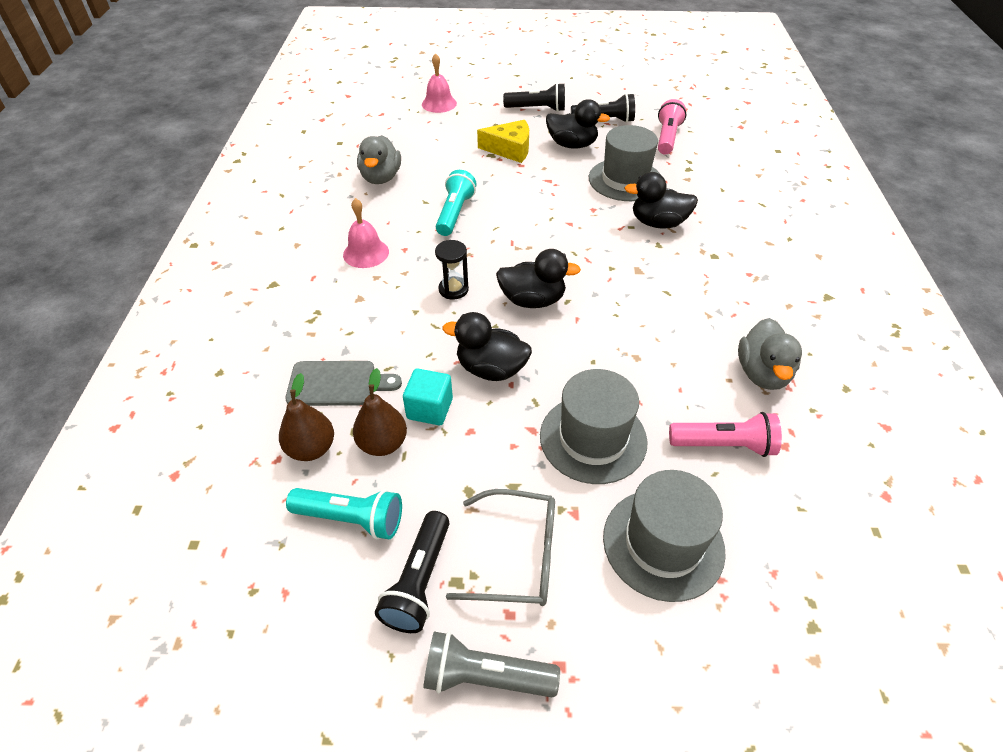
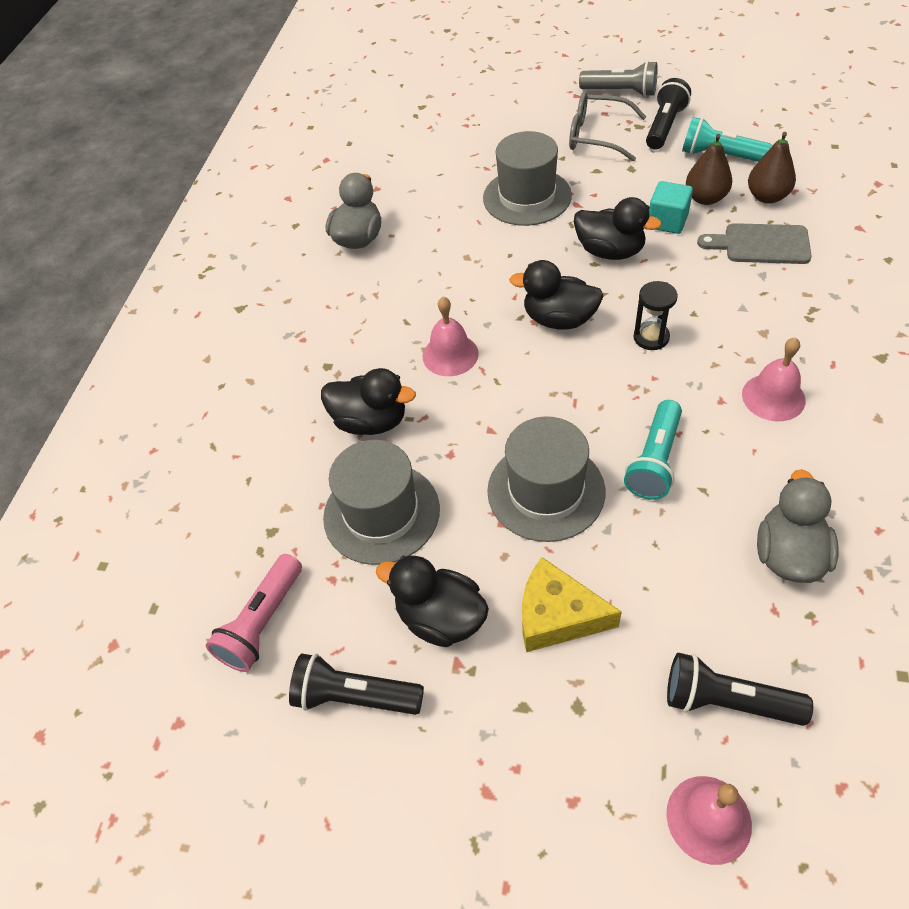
camera: 165 degrees left, 5 degrees up
(537, 109) = (482, 762): black flashlight -> black flashlight (726, 701)
(617, 268) = (450, 355): none -> pink bell
(663, 543) = (495, 140): grey hat -> grey hat (546, 491)
(724, 445) = (423, 190): pink flashlight -> none

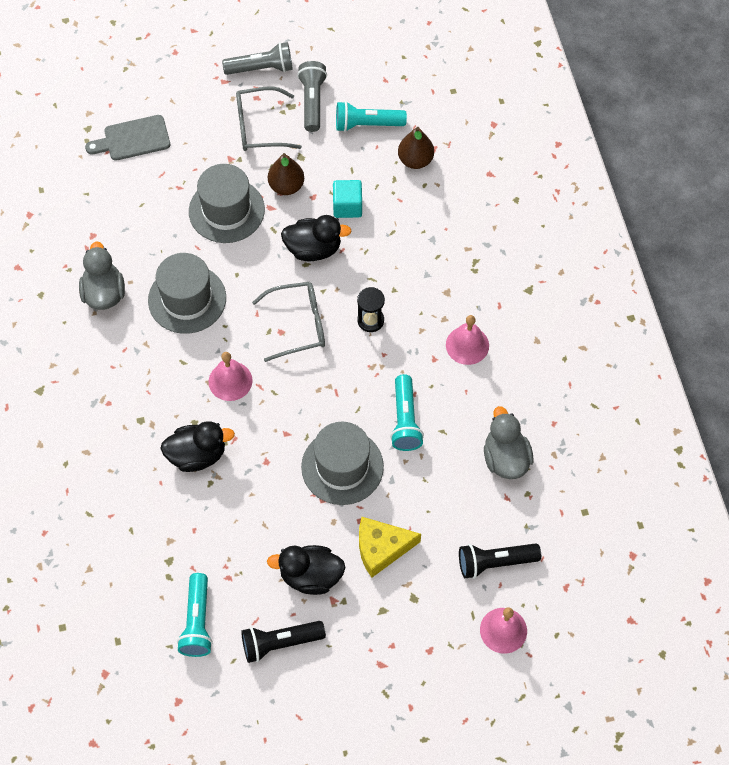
camera: 30 degrees left, 10 degrees up
(262, 622) = (197, 622): pink flashlight -> turquoise flashlight
(381, 513) = (239, 521): grey hat -> grey hat (187, 299)
(559, 319) = (298, 324): black duck -> grey glasses
(664, 126) = (312, 101): black flashlight -> grey flashlight
(705, 198) = (369, 174): brown pear -> brown pear (286, 186)
(761, 244) = (423, 210): grey cutting board -> grey cutting board (133, 139)

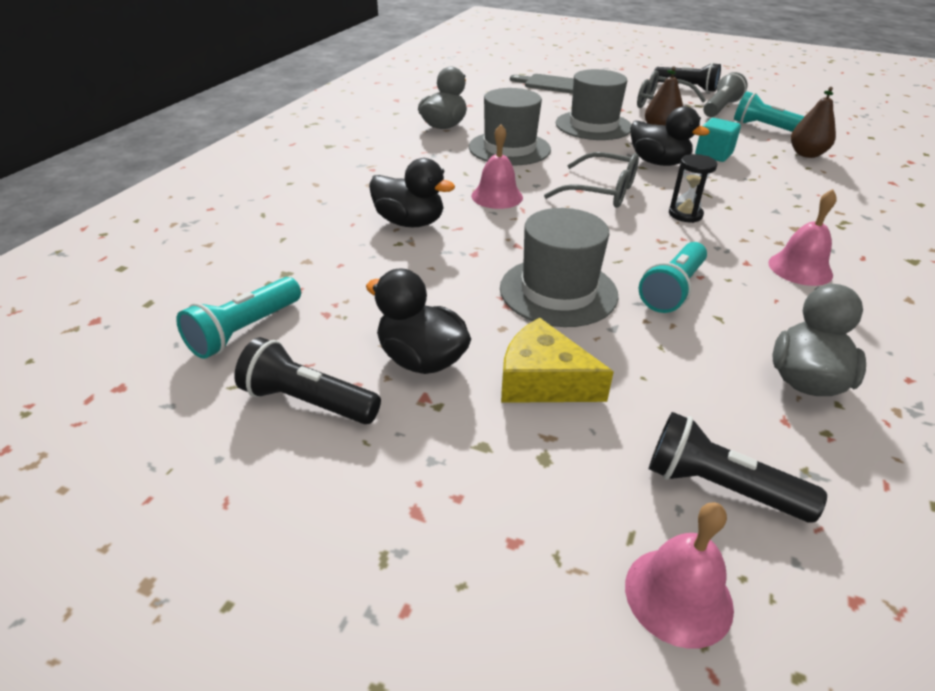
camera: 35 degrees right, 25 degrees down
(261, 68) = (687, 88): grey flashlight -> black flashlight

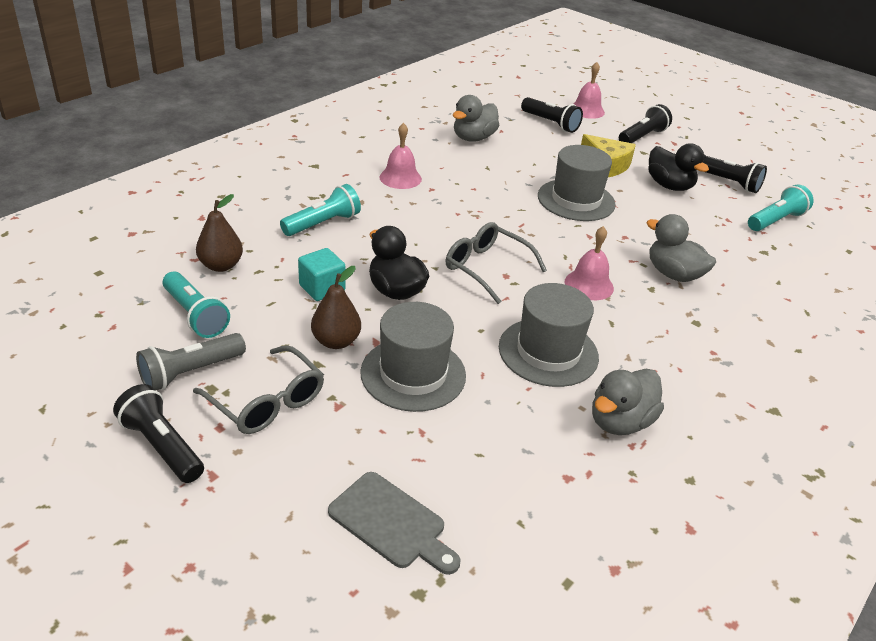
camera: 165 degrees left, 0 degrees up
(409, 222) = (673, 274): black duck -> grey duck
(497, 509) = (642, 137): none -> black flashlight
(672, 290) = (501, 185): turquoise flashlight -> turquoise flashlight (323, 223)
(685, 214) = (434, 230): black hourglass -> none

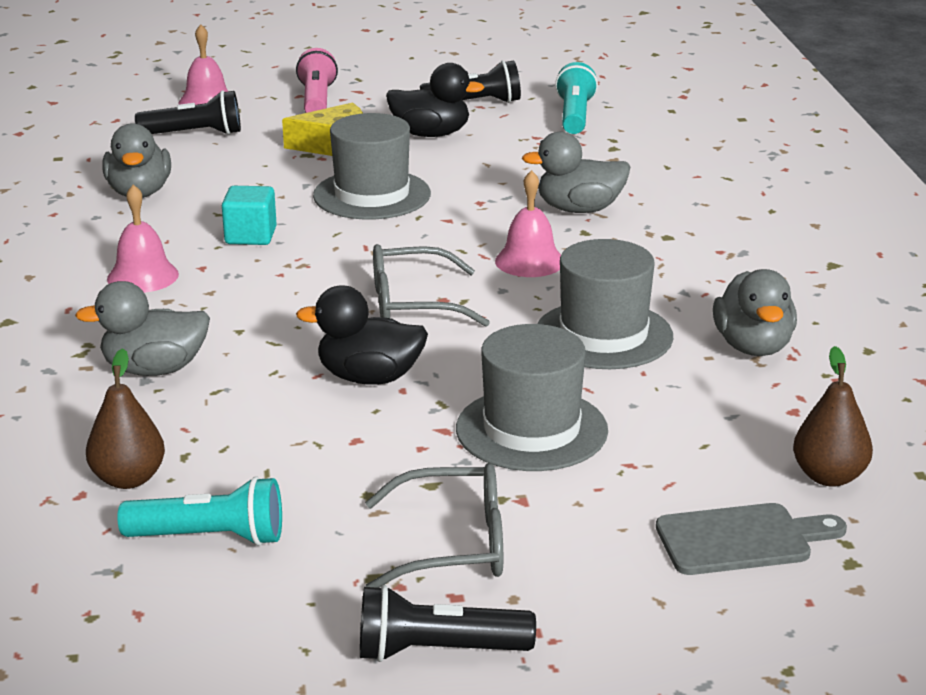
camera: 45 degrees left, 10 degrees down
(190, 372) = (324, 582): grey flashlight -> none
(322, 288) = (291, 424): turquoise cube -> turquoise cube (250, 236)
(323, 223) = (154, 369): turquoise flashlight -> grey duck
(336, 341) = (407, 456): brown pear -> brown pear (829, 477)
(642, 137) = (317, 100): black flashlight -> pink flashlight

